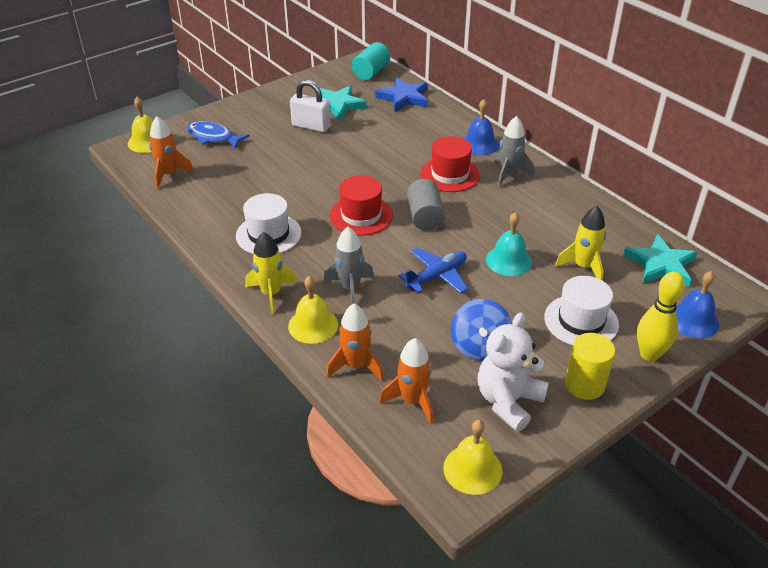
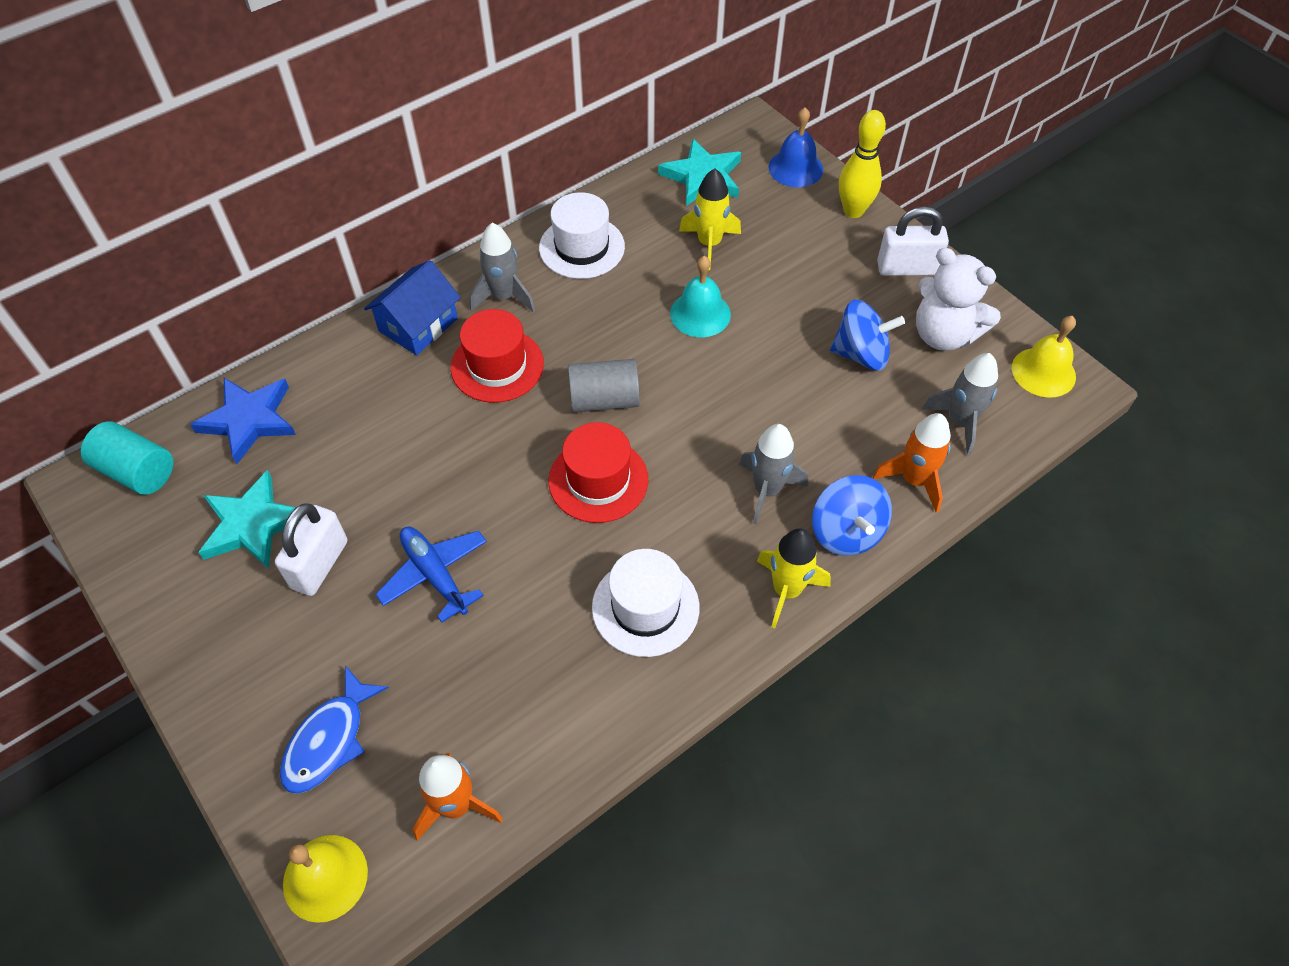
camera: 90 degrees left, 15 degrees up
(313, 325) = (846, 532): yellow bell -> blue spinning top
(412, 401) = (959, 422): orange rocket -> grey rocket
(436, 276) = (736, 391): blue plane -> blue plane (435, 575)
(479, 144) = (418, 325): blue bell -> blue house
(581, 321) = (807, 258): white hat -> white hat (582, 247)
(584, 385) = (907, 268): yellow cylinder -> white padlock

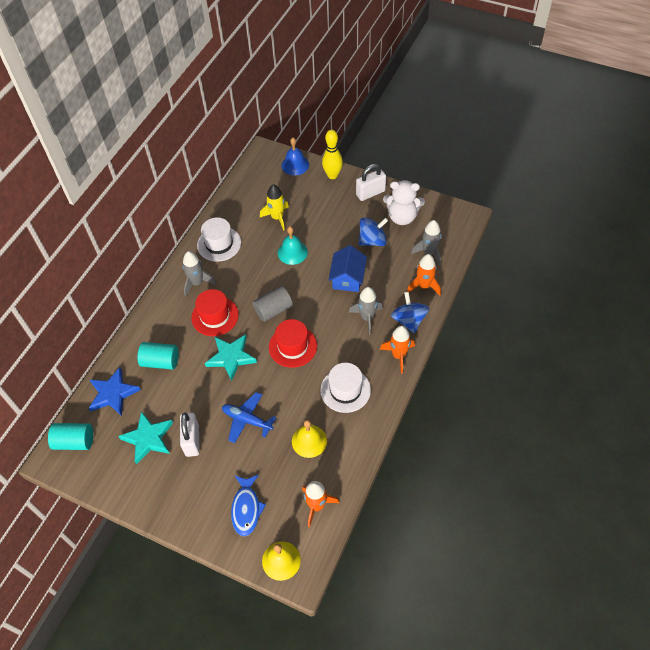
camera: 25 degrees left, 0 degrees up
(359, 402) = (160, 361): none -> turquoise cylinder
(418, 325) = (165, 314): blue house -> blue house (347, 278)
(702, 177) = (255, 186): turquoise star -> turquoise star (231, 357)
(786, 590) = (398, 355): yellow rocket -> orange rocket
(846, 532) = (409, 320): blue spinning top -> blue spinning top turned 150 degrees counterclockwise
(1043, 372) = (451, 216): yellow bell -> yellow bell (309, 441)

